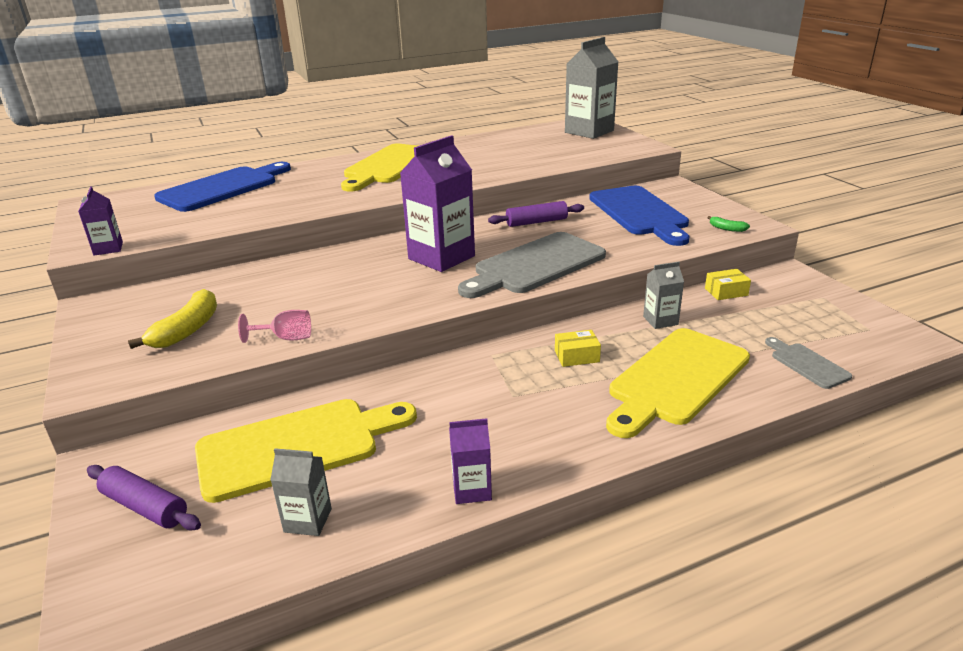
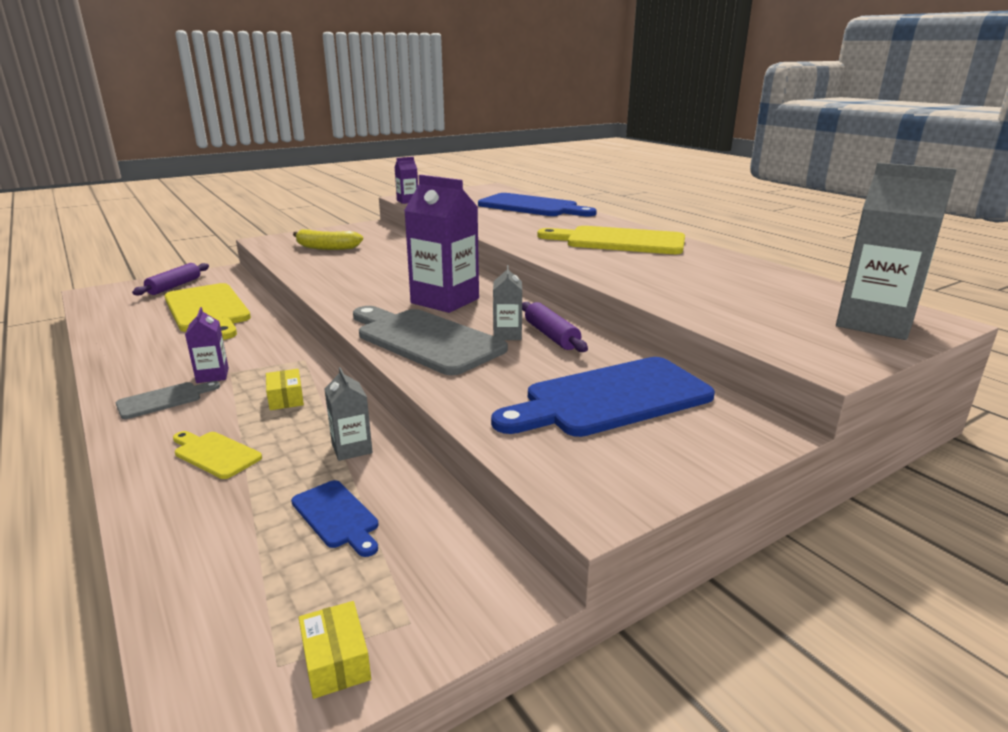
camera: 80 degrees right, 5 degrees down
(286, 338) = (303, 270): pink goblet -> none
(308, 520) = (127, 322): grey carton -> grey carton (507, 334)
(472, 489) = (115, 364): purple carton -> purple carton (212, 375)
(676, 379) = (215, 454): yellow cutting board -> yellow cutting board, size x0.47
(726, 228) = (571, 471): green banana -> none
(726, 292) = (431, 507): yellow box -> yellow box (336, 661)
(744, 321) = (337, 516): none -> blue cutting board
(807, 364) = (200, 563): grey cutting board -> grey cutting board (164, 400)

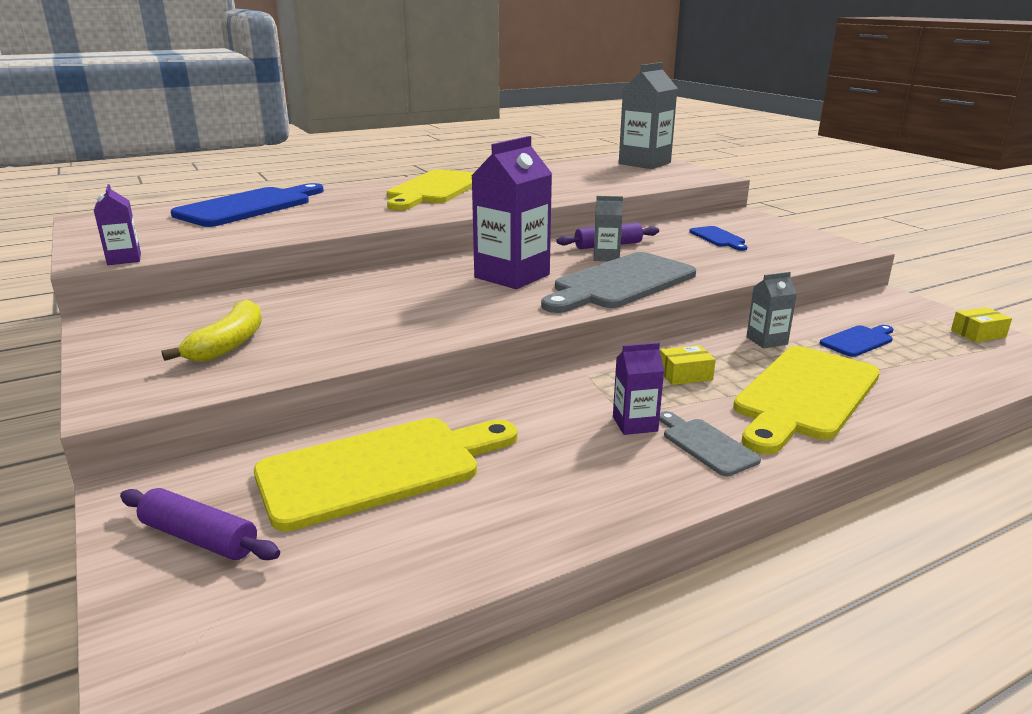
camera: 85 degrees left, 0 degrees up
(215, 454) = (804, 396): yellow cutting board -> yellow cutting board, size x2.11
(610, 399) = (718, 238): blue cutting board -> blue cutting board, size x0.47

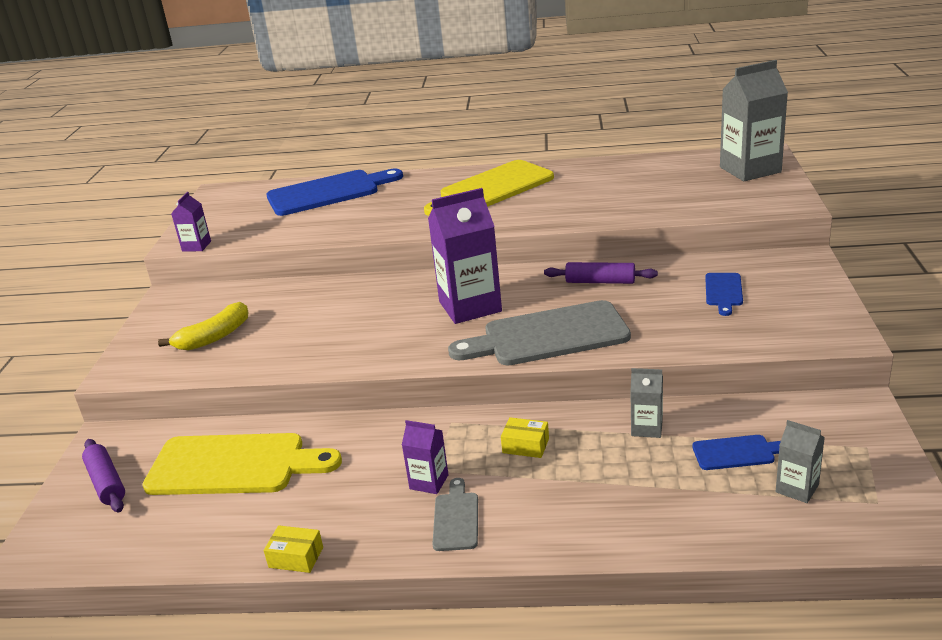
camera: 35 degrees right, 5 degrees up
(606, 257) = (578, 298): grey carton -> grey carton (797, 488)
(804, 396) = (596, 498): yellow cutting board -> none
(978, 334) = (885, 480): yellow box -> yellow box (296, 557)

